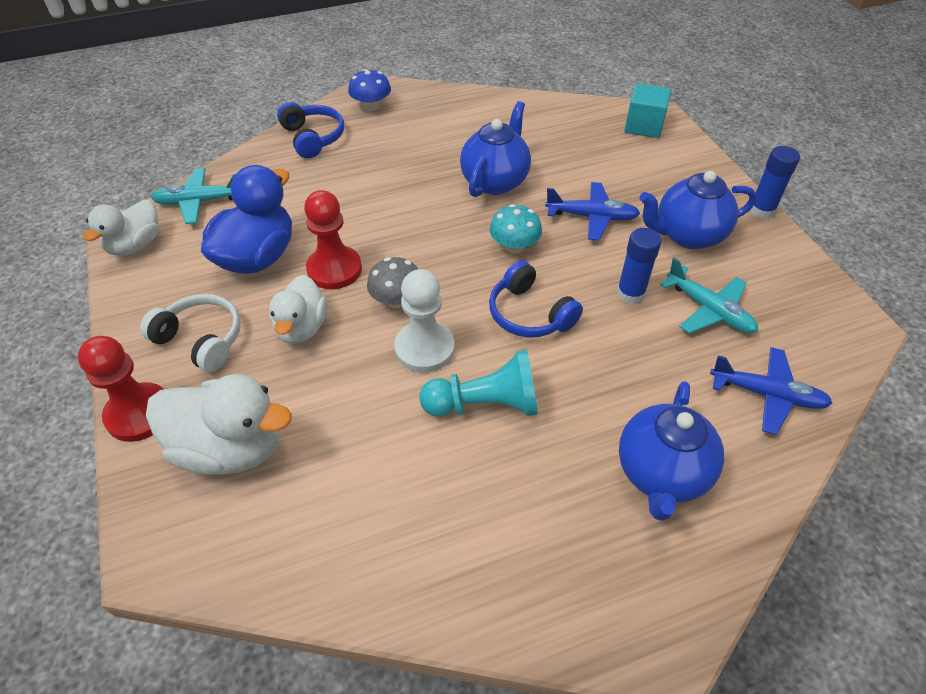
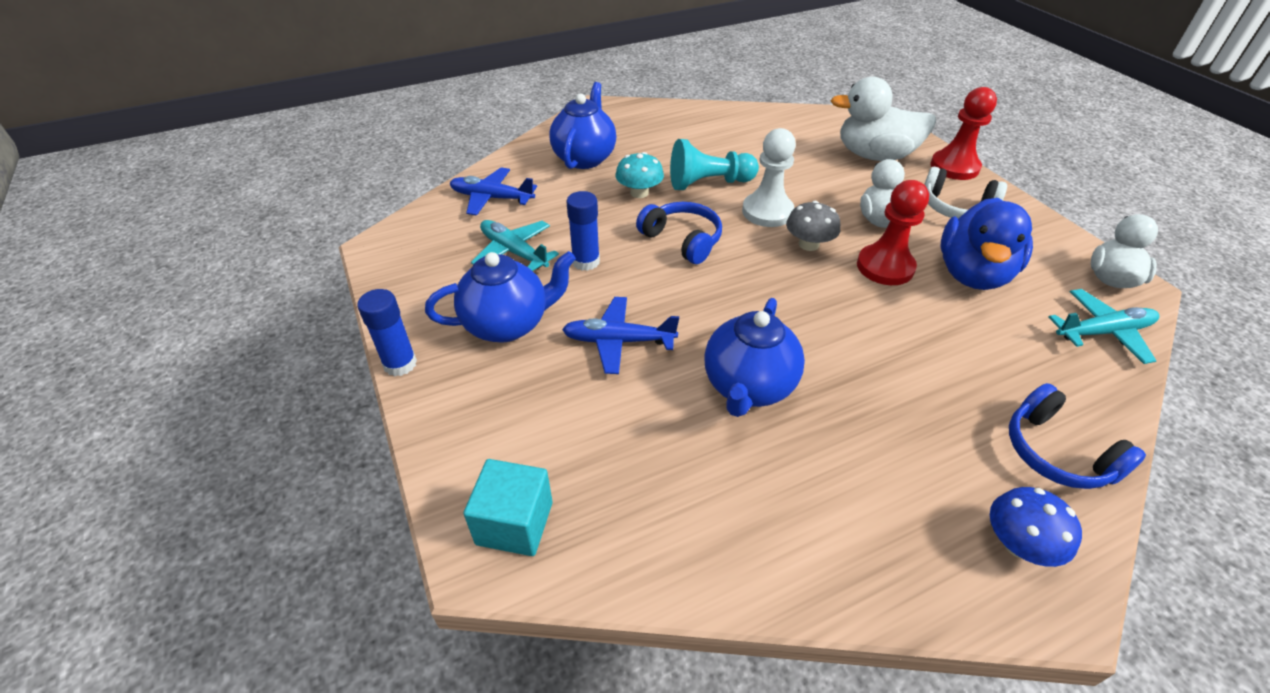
camera: 175 degrees right, 5 degrees down
(514, 246) = (707, 300): turquoise mushroom -> turquoise mushroom (639, 193)

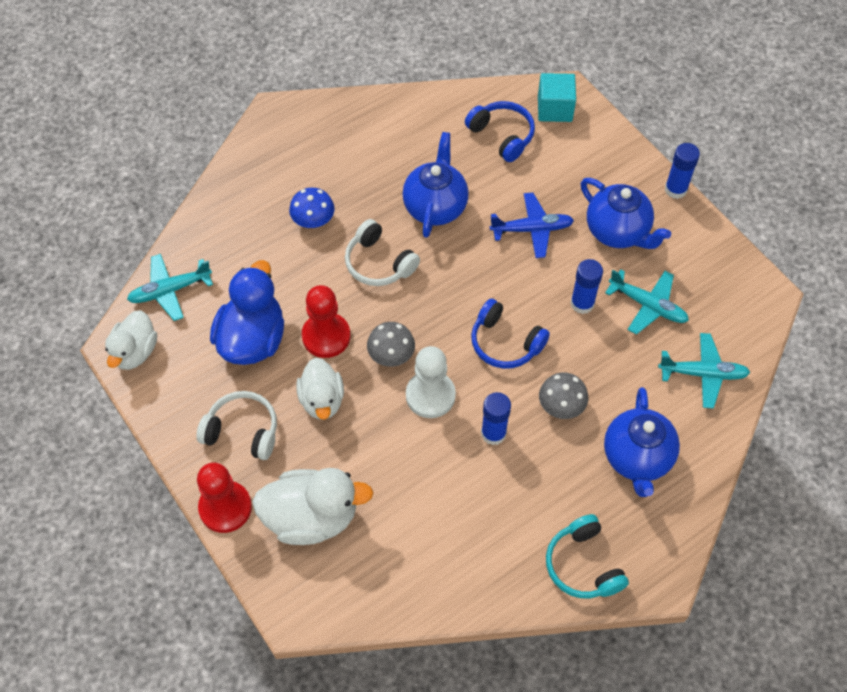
camera: 170 degrees right, 15 degrees up
(492, 198) = (703, 374): blue plane -> turquoise plane
(508, 324) = (618, 232): blue teapot -> blue teapot turned 105 degrees counterclockwise
(639, 193) = (561, 405): turquoise mushroom -> grey mushroom
(653, 116) = (583, 565): none -> turquoise headphones
(709, 183) = (493, 433): turquoise pawn -> blue glue stick
(828, 329) = (379, 263): none -> white headphones
(1018, 544) = (285, 136): blue mushroom -> blue mushroom (313, 220)
(1057, 452) = (244, 190): blue headphones -> blue headphones (502, 136)

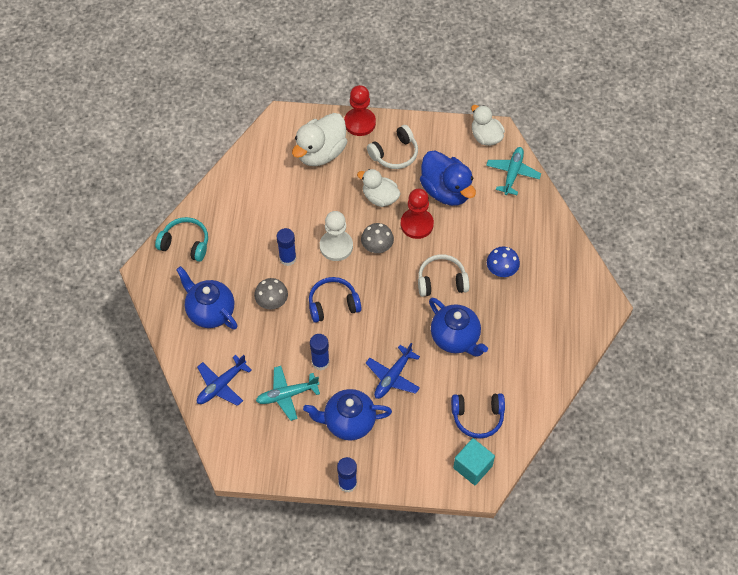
camera: 130 degrees right, 0 degrees up
(703, 374) = (221, 385): turquoise plane -> blue plane

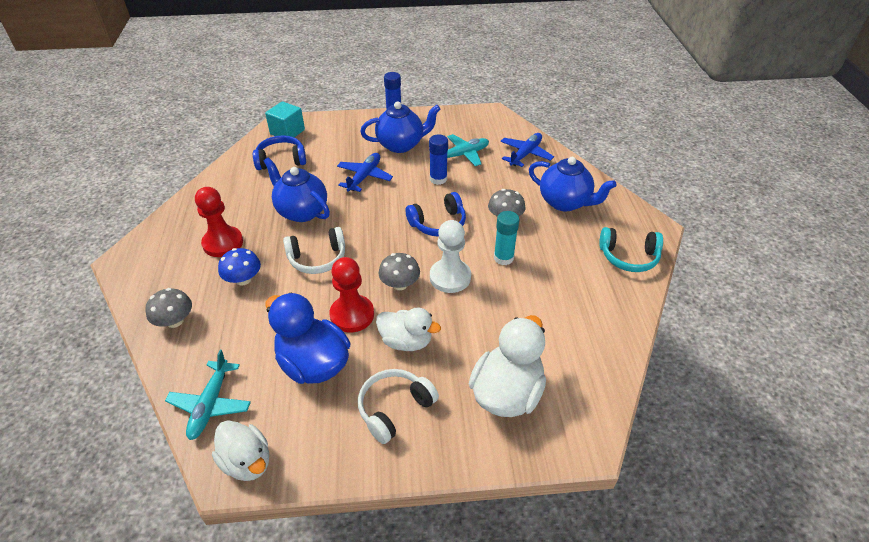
camera: 170 degrees right, 15 degrees down
(287, 258) = (503, 258): blue glue stick -> turquoise glue stick
(360, 123) = (460, 454): red pawn -> red pawn (223, 243)
(549, 239) = (175, 321): none -> grey mushroom

